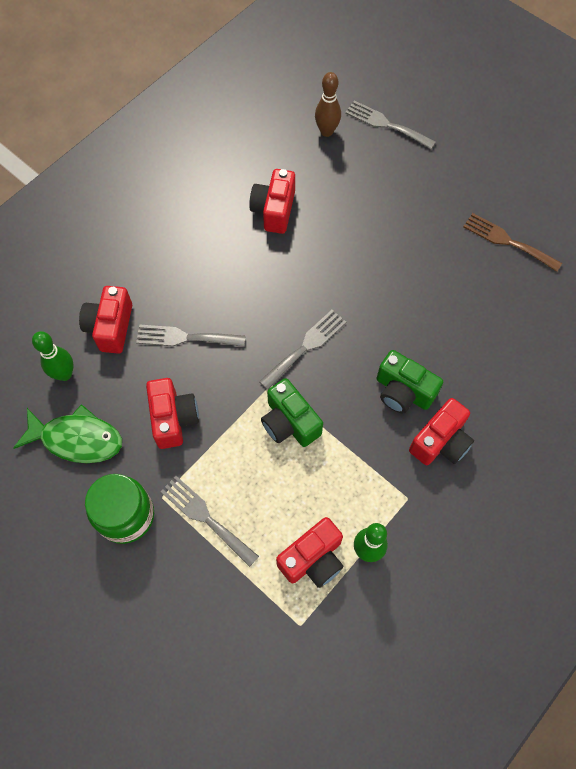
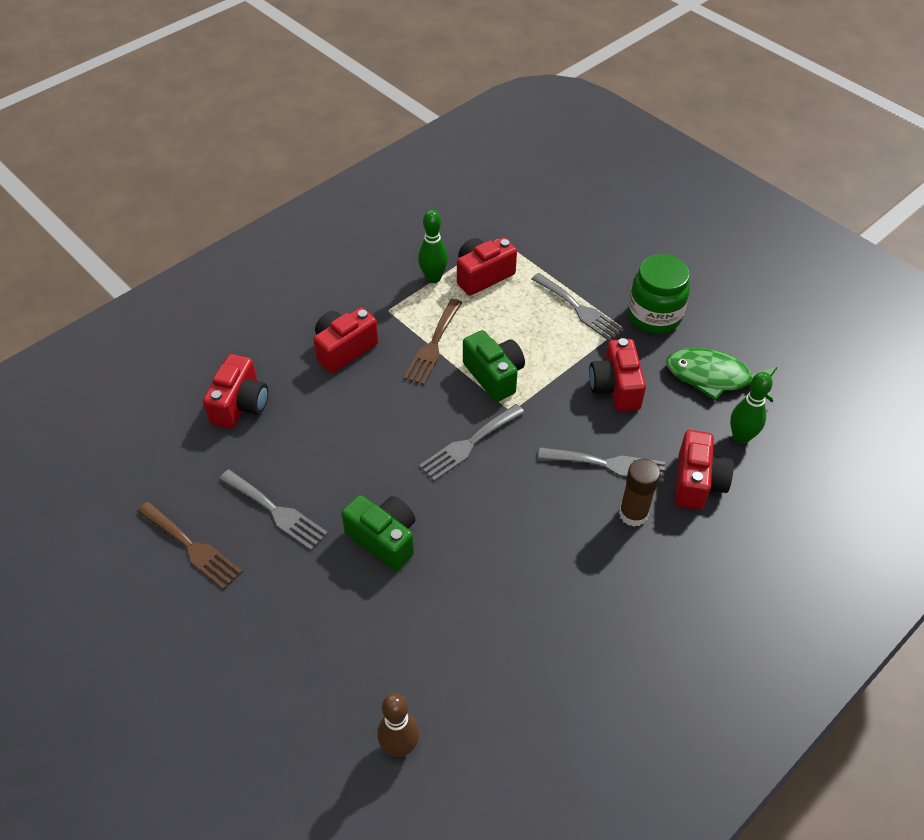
camera: 175 degrees left, 15 degrees down
(167, 295) = (633, 514): none -> brown glue stick
(274, 210) = (493, 617): red camera -> red camera (240, 405)
(353, 454) = (433, 345): none -> brown fork
(386, 124) = (303, 752): grey fork -> grey fork (276, 511)
(403, 391) = (370, 394): green camera -> green camera (384, 539)

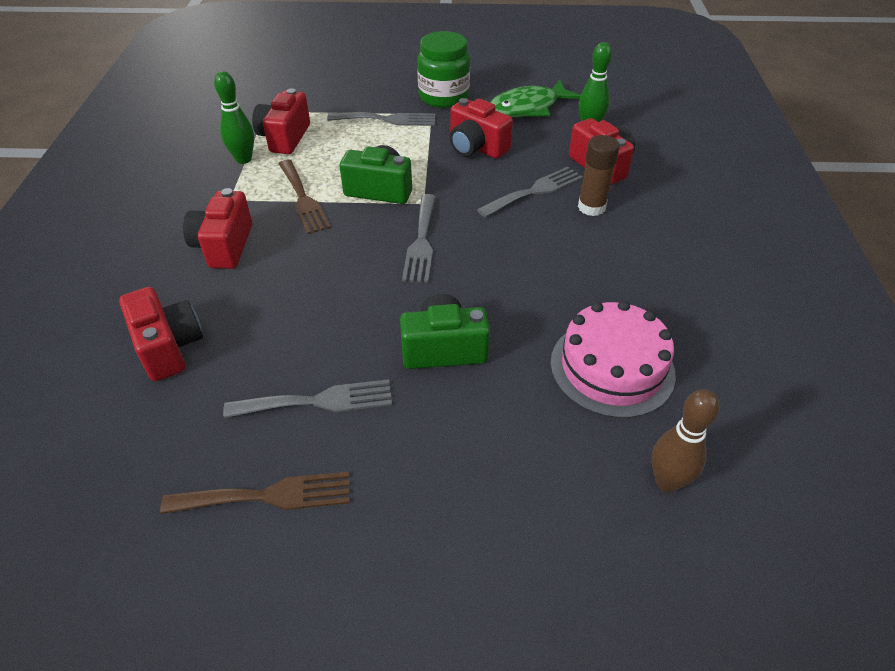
camera: 45 degrees left, 5 degrees down
(469, 647) = (612, 368): none -> pink cake

